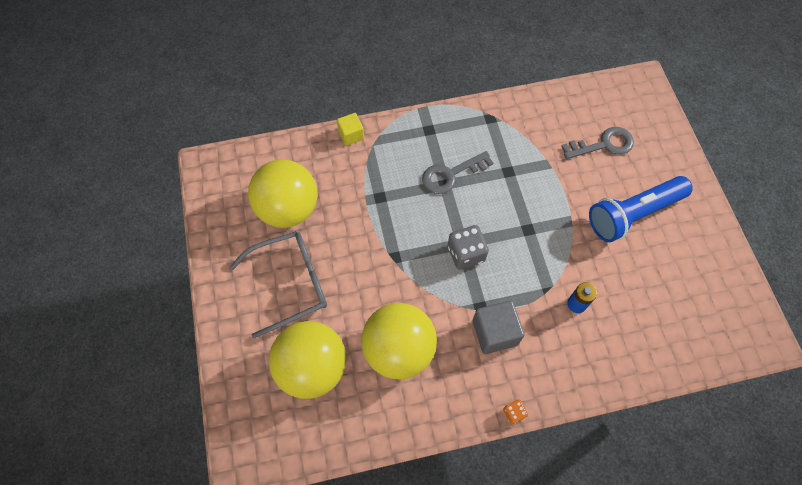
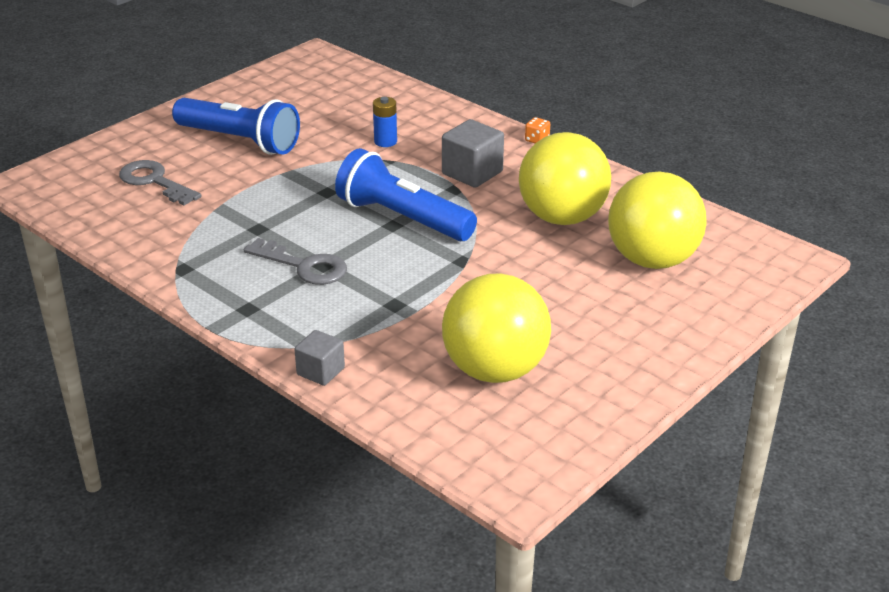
camera: 125 degrees left, 30 degrees down
(290, 284) = (587, 319): grey glasses -> none
(351, 135) = (320, 371): yellow cube -> grey cube
(466, 254) = (403, 218): grey dice -> blue flashlight

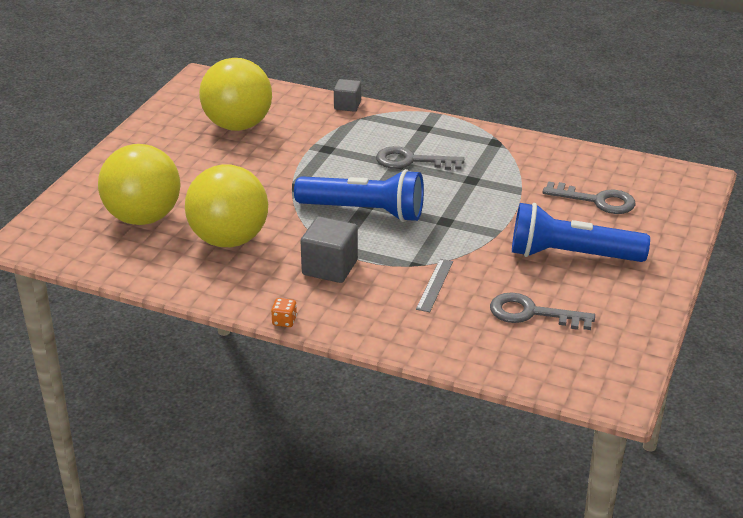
camera: 160 degrees right, 0 degrees up
(322, 108) = (532, 313): none -> grey key
(385, 142) = (434, 285): blue battery -> grey ruler

